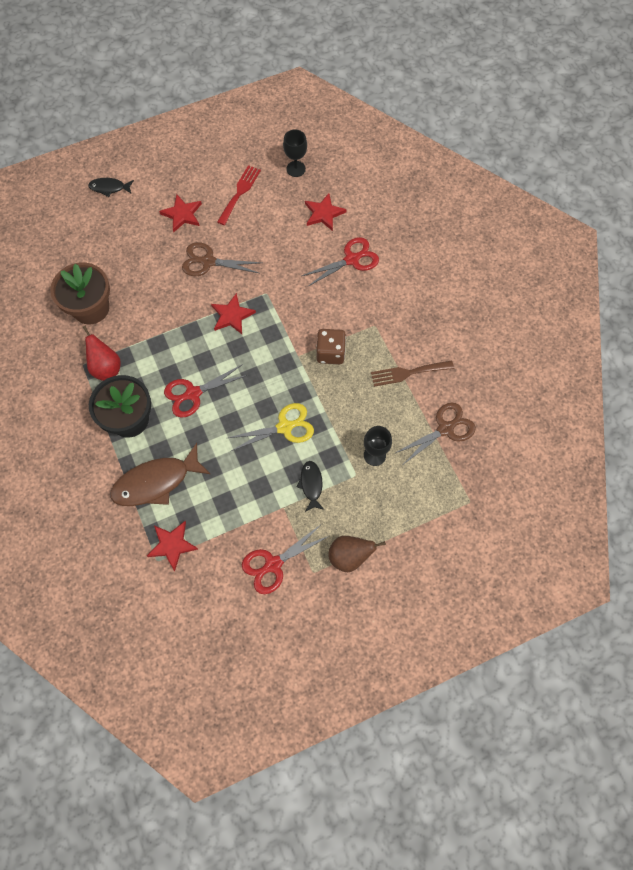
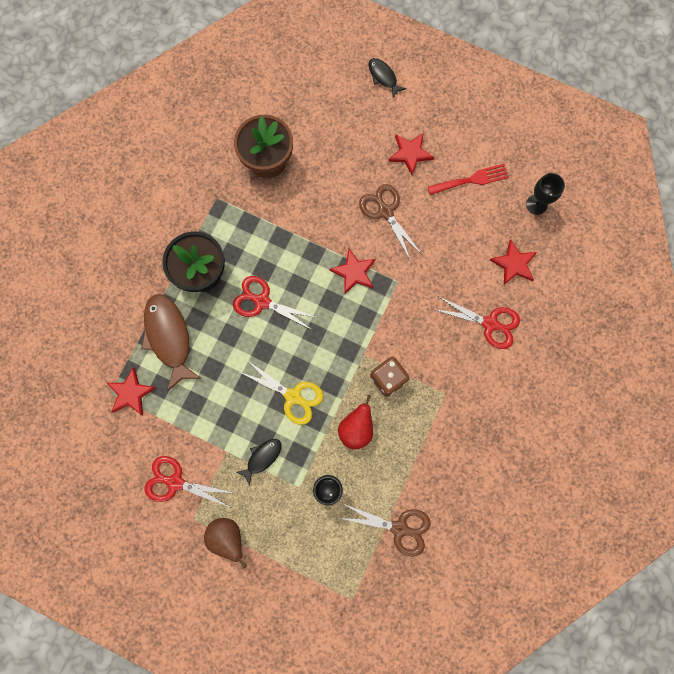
camera: 50 degrees right, 10 degrees up
(106, 368) = (228, 218): red pear -> red pear (356, 428)
(156, 482) = (169, 337): brown fish -> brown fish turned 45 degrees clockwise
(408, 373) = (424, 457): brown fork -> none

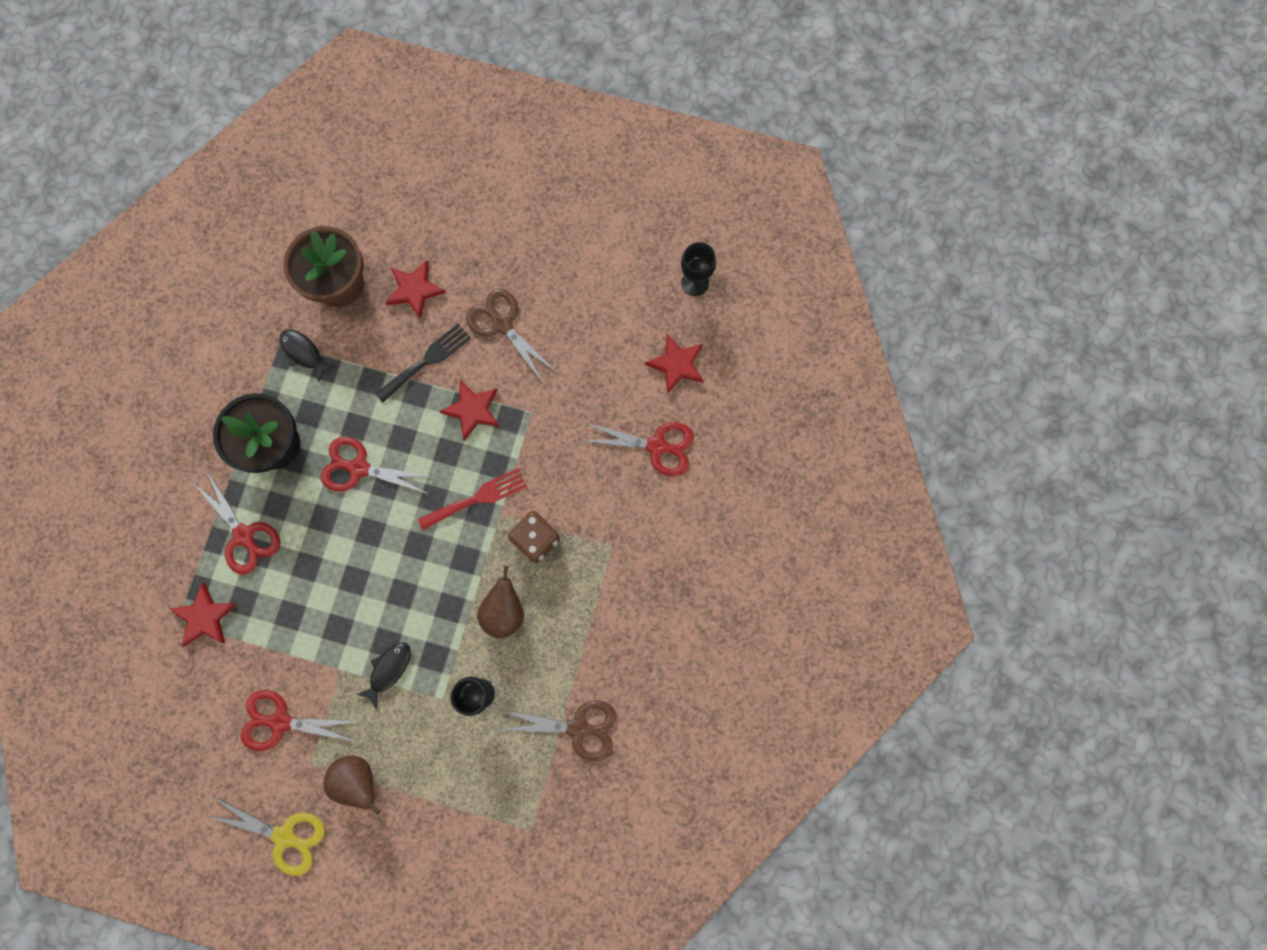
camera: 10 degrees left, 0 degrees up
(169, 337) = (244, 536): brown fish -> red scissors
(293, 396) = (417, 584): yellow scissors -> yellow scissors (285, 836)
(325, 229) = (427, 360): none -> black fork
(356, 428) = (504, 611): red pear -> brown pear
(383, 77) = (474, 150): black fish -> black fish (304, 353)
(410, 153) = (523, 244): red star -> red star (415, 290)
(471, 180) = (607, 265): red fork -> red fork (477, 498)

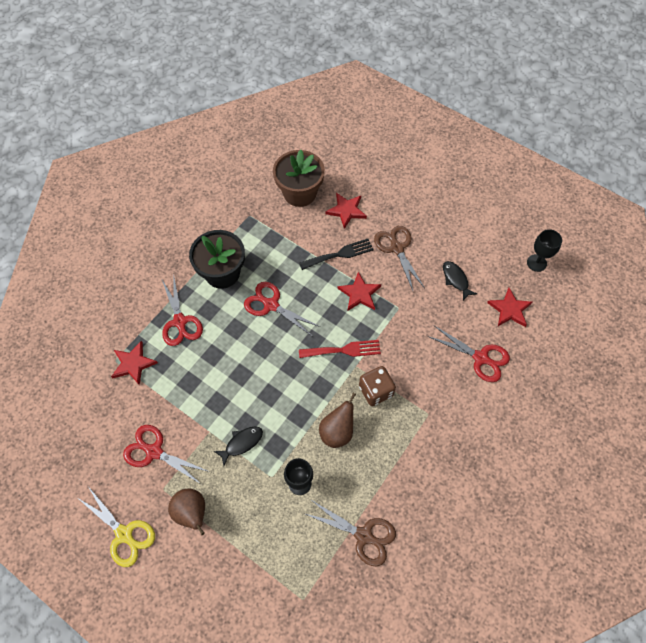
camera: 20 degrees right, 15 degrees down
(304, 353) = (262, 225): black fish -> black fish (456, 279)

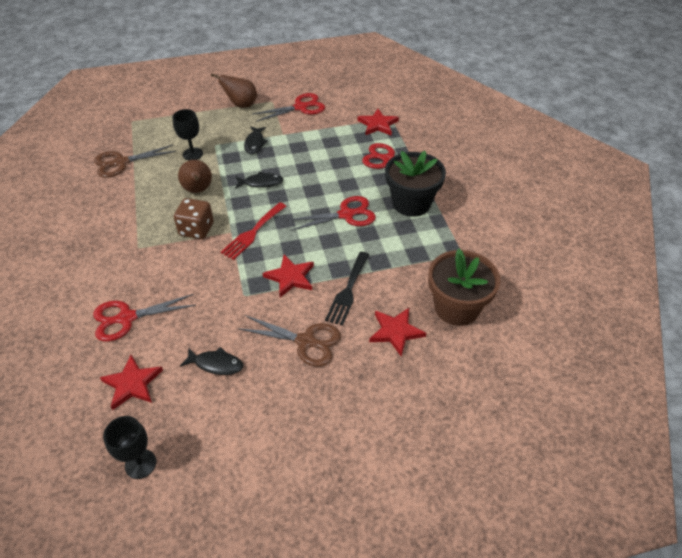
camera: 130 degrees right, 15 degrees down
(124, 534) = (265, 78): yellow scissors -> none
(287, 392) = (261, 183): none -> black fish

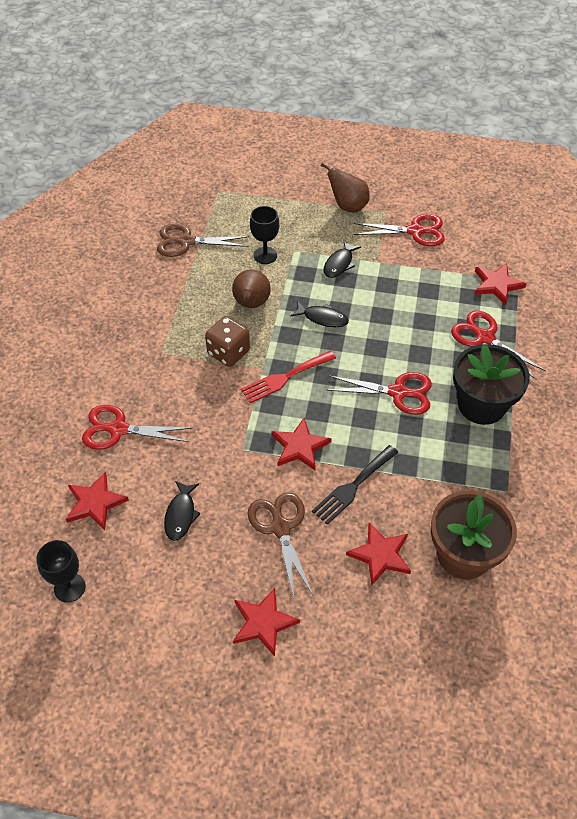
camera: 25 degrees right, 5 degrees up
(216, 364) = (181, 515): black fish -> black fish turned 60 degrees clockwise
(306, 342) = (280, 527): brown scissors -> brown scissors turned 150 degrees counterclockwise
(330, 420) = (263, 623): none -> red star

